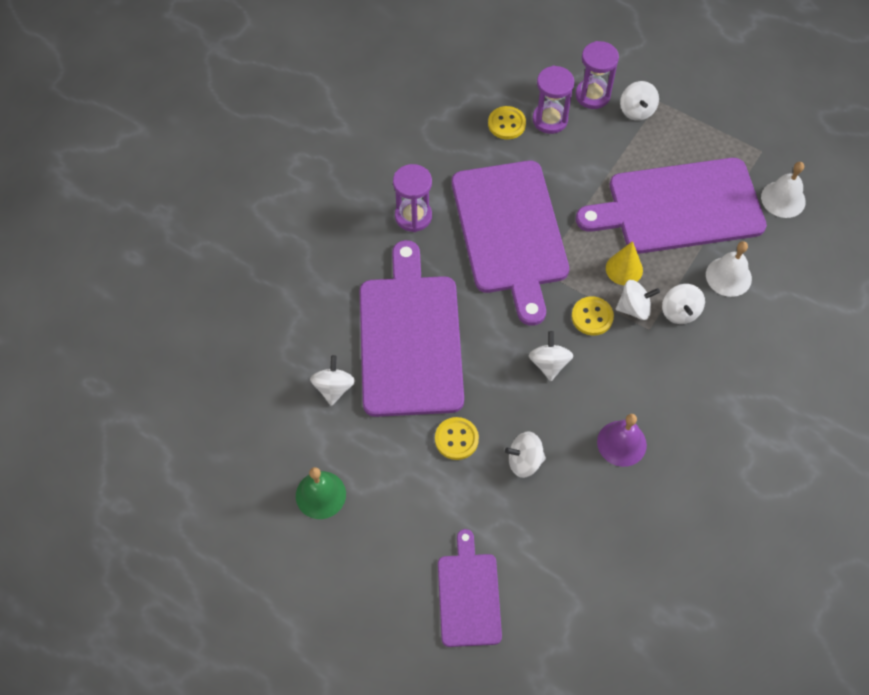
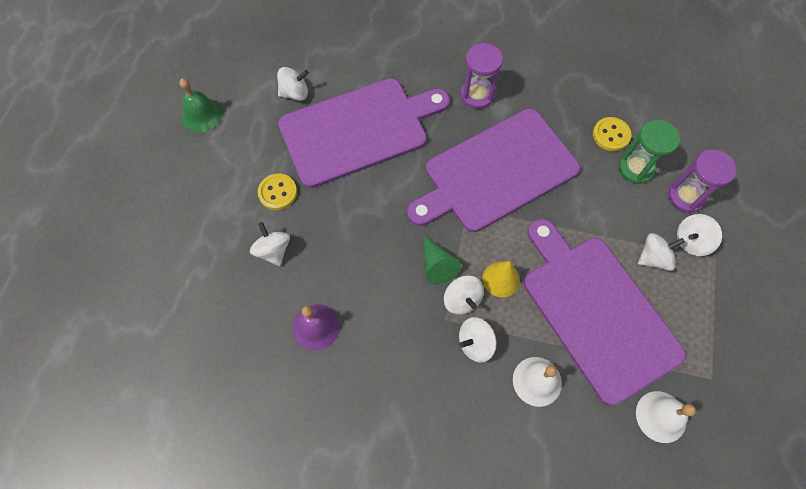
camera: 70 degrees right, 5 degrees up
(468, 595) = (142, 244): purple cutting board -> none
(549, 364) = (374, 243): white spinning top -> white spinning top (653, 258)
(550, 120) = (636, 168): purple hourglass -> green hourglass
(592, 317) = (437, 265): yellow button -> green cone

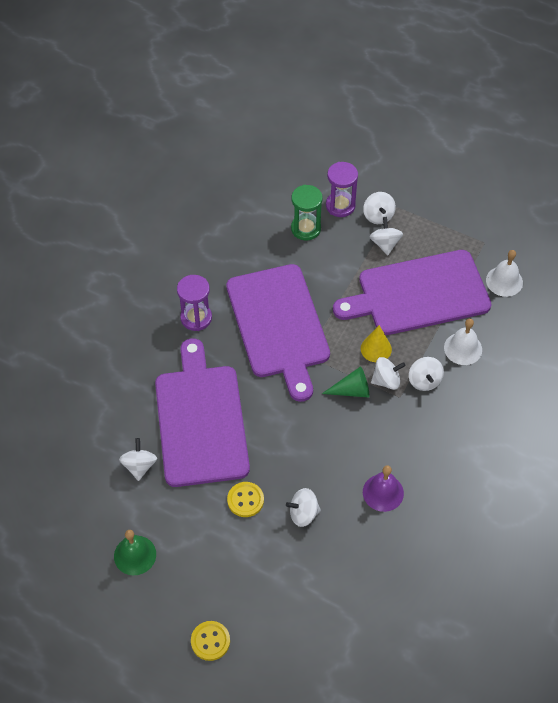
camera: 75 degrees left, 10 degrees down
(611, 135) = (269, 235): yellow button -> yellow button (210, 641)

